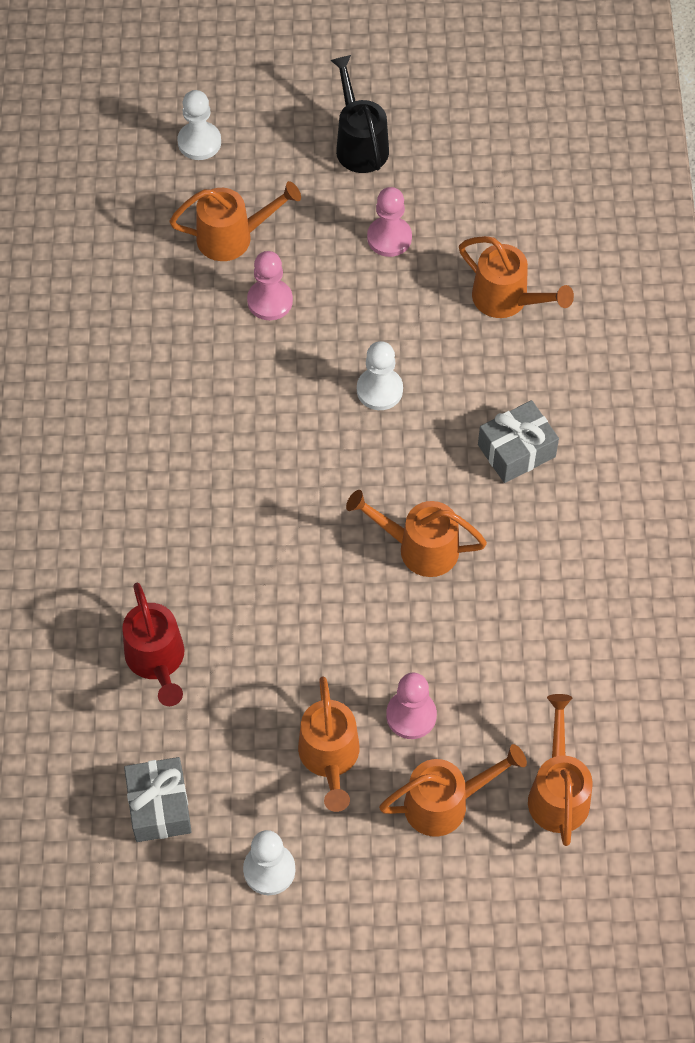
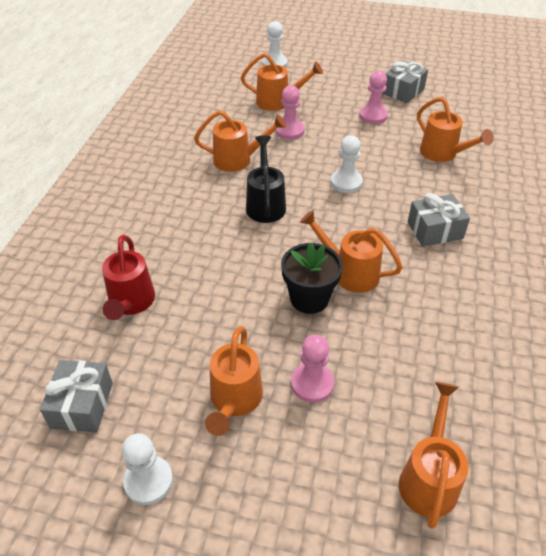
camera: 15 degrees right, 15 degrees down
(359, 144) = (366, 77): black watering can -> black watering can (265, 204)
(378, 600) = (309, 299): none -> black flower pot
(425, 168) = (403, 91): none -> grey gift
(445, 803) = (323, 462): orange watering can -> orange watering can (238, 160)

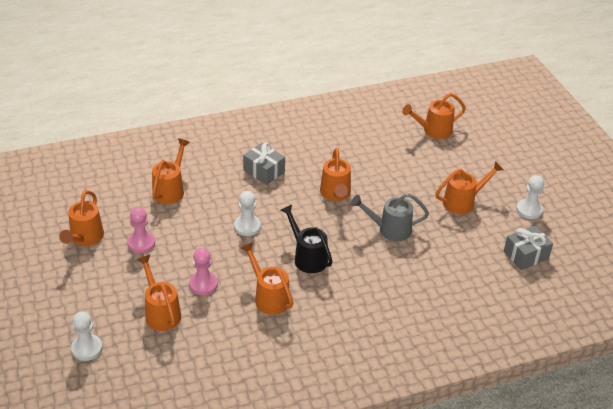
camera: 125 degrees left, 5 degrees down
(130, 303) = (451, 276): red watering can -> none
(249, 289) = (389, 229): none -> grey watering can
(265, 204) = (307, 257): black watering can -> black watering can turned 90 degrees clockwise
(309, 299) = (372, 202): black flower pot -> none
(312, 384) = (425, 180): pink pawn -> none
(403, 91) = (85, 238): grey gift -> orange watering can

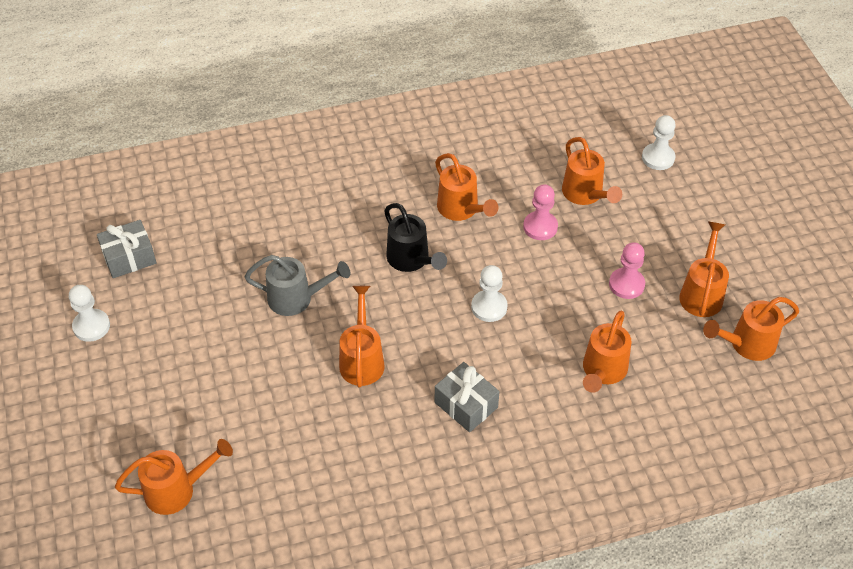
camera: 175 degrees left, 10 degrees up
(463, 202) = (180, 342): orange watering can -> orange watering can (747, 344)

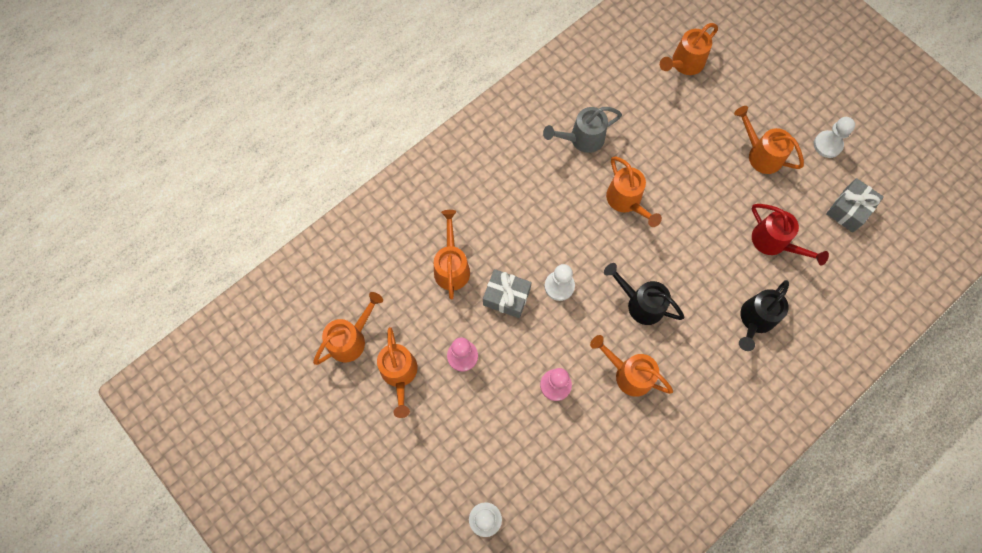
camera: 155 degrees right, 20 degrees up
(232, 259) = (774, 242): none -> red watering can
(296, 298) = (704, 230): grey watering can -> grey watering can (582, 139)
(306, 205) = (755, 320): none -> black watering can
(466, 405) = (536, 198): grey gift -> grey gift (506, 297)
(585, 194) = (533, 440): orange watering can -> orange watering can (761, 154)

